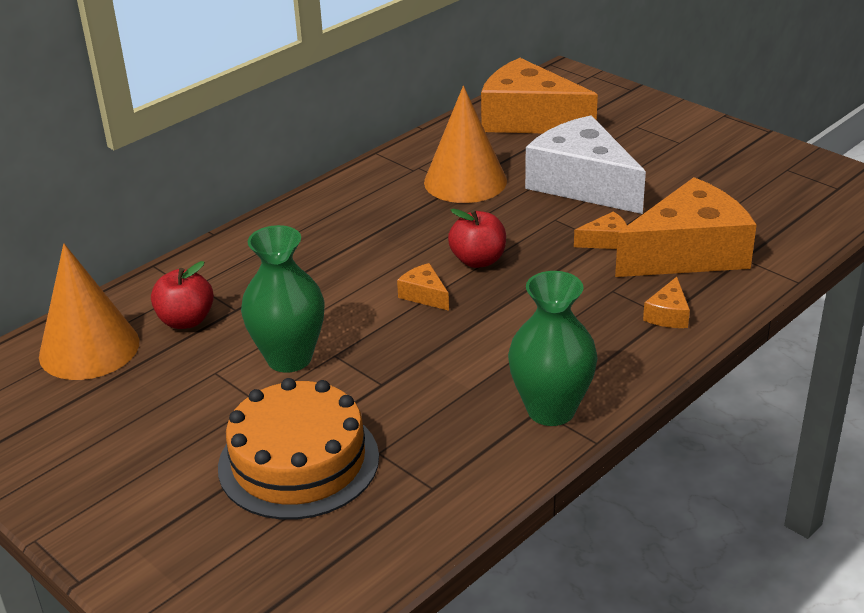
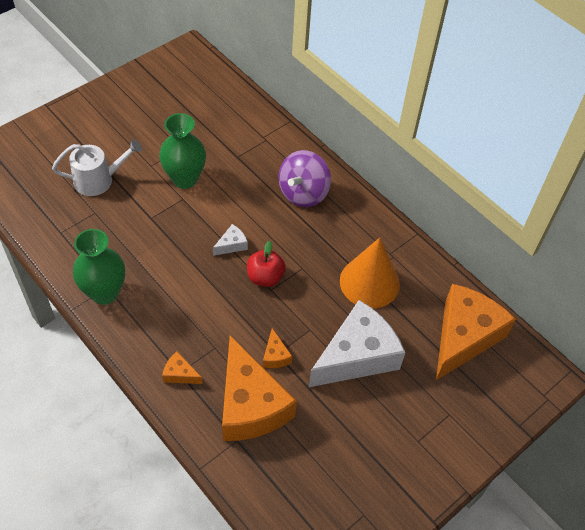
camera: 90 degrees right, 20 degrees up
(89, 348) = (215, 99): orange cone -> none
(186, 320) = (231, 136): red apple -> none
(298, 461) = (98, 180): orange cake -> white watering can
(312, 241) = (303, 193): none -> purple spinning top
(424, 295) = (232, 245): orange cheese -> white cheese

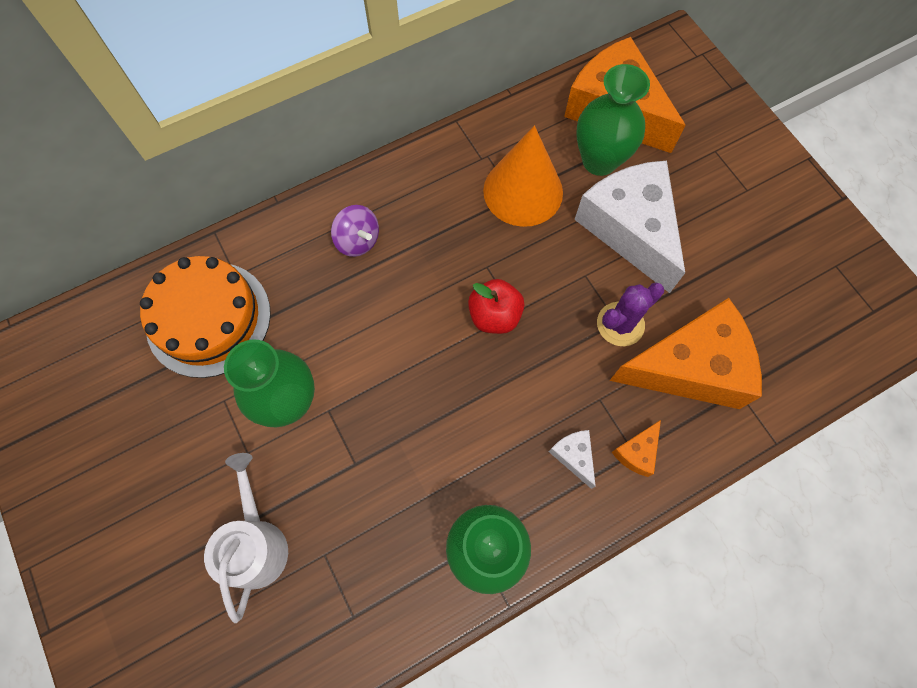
camera: 75 degrees left, 15 degrees up
(231, 130) = (208, 318): none -> orange cake
(232, 245) = (430, 351): white cheese -> white cheese (574, 456)
(275, 356) = (620, 324): orange cheese -> purple cactus
(303, 193) = (358, 241): purple spinning top -> purple spinning top, size x0.62
(412, 330) = (599, 160): none -> green vase

